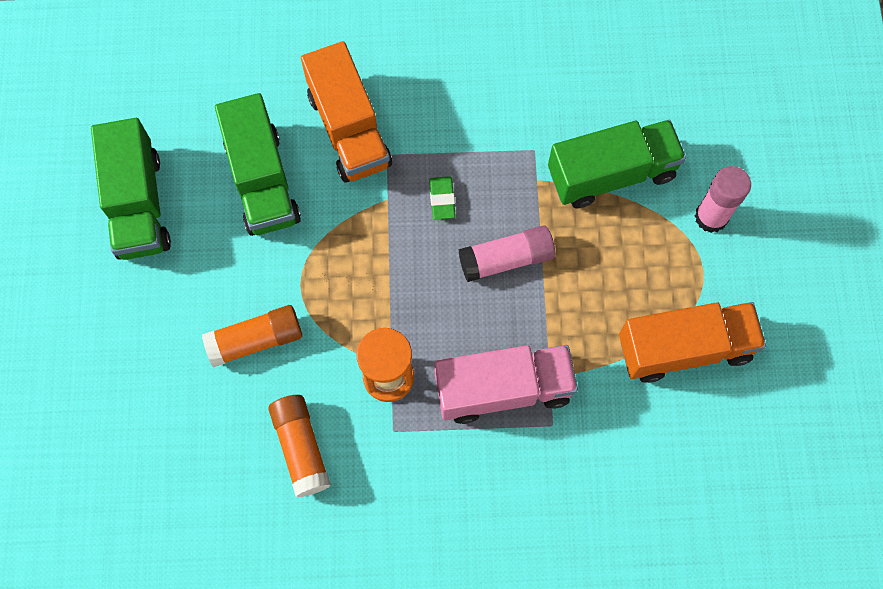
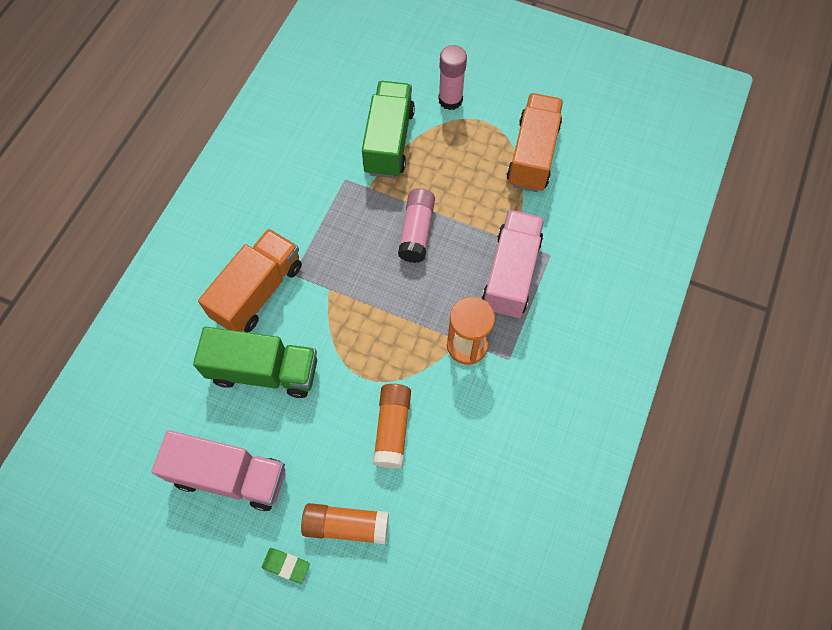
camera: 65 degrees left, 5 degrees down
(138, 204) = (229, 476): green truck -> pink truck
(301, 448) = (493, 429): orange glue stick -> orange glue stick (346, 525)
(349, 129) = (258, 291): orange truck -> orange truck turned 60 degrees counterclockwise
(442, 199) = (349, 252): green eraser -> green eraser (286, 565)

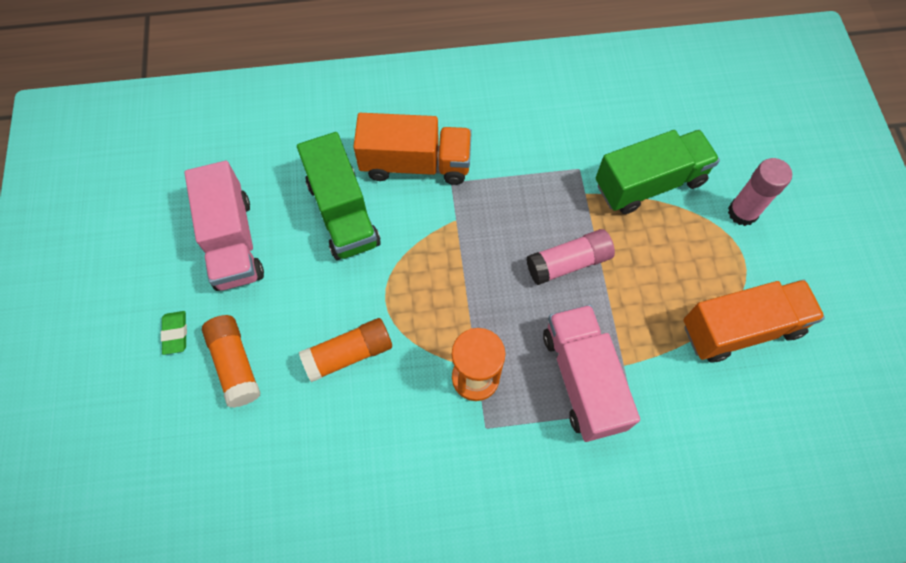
camera: 60 degrees right, 0 degrees up
(510, 274) = (582, 379): pink truck -> pink truck turned 90 degrees counterclockwise

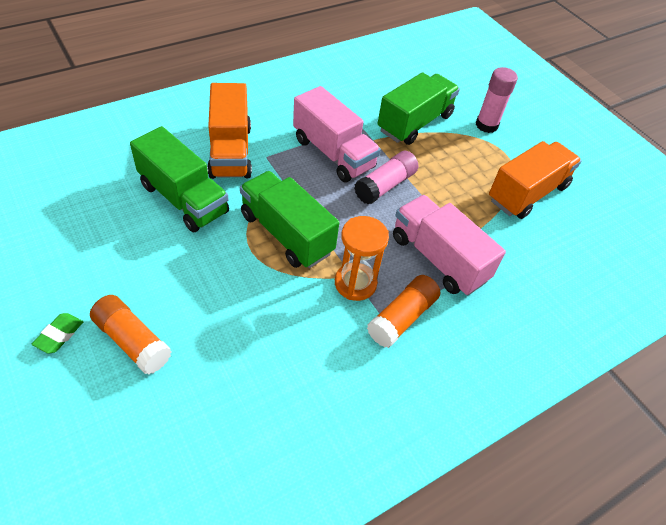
camera: 30 degrees left, 15 degrees down
(175, 333) = (59, 335): green eraser -> green eraser turned 60 degrees clockwise
(233, 241) = (88, 246): pink truck -> pink truck (333, 153)
(349, 354) = (238, 299): orange glue stick -> orange glue stick (402, 318)
(415, 164) = (230, 151): orange truck -> orange truck turned 105 degrees clockwise
(430, 291) = (286, 234): none -> green truck

